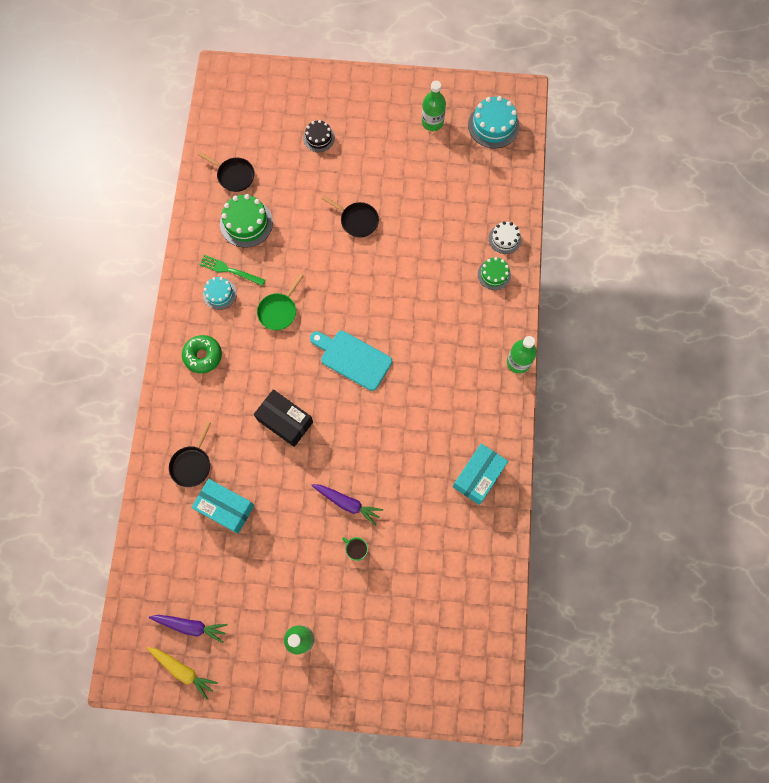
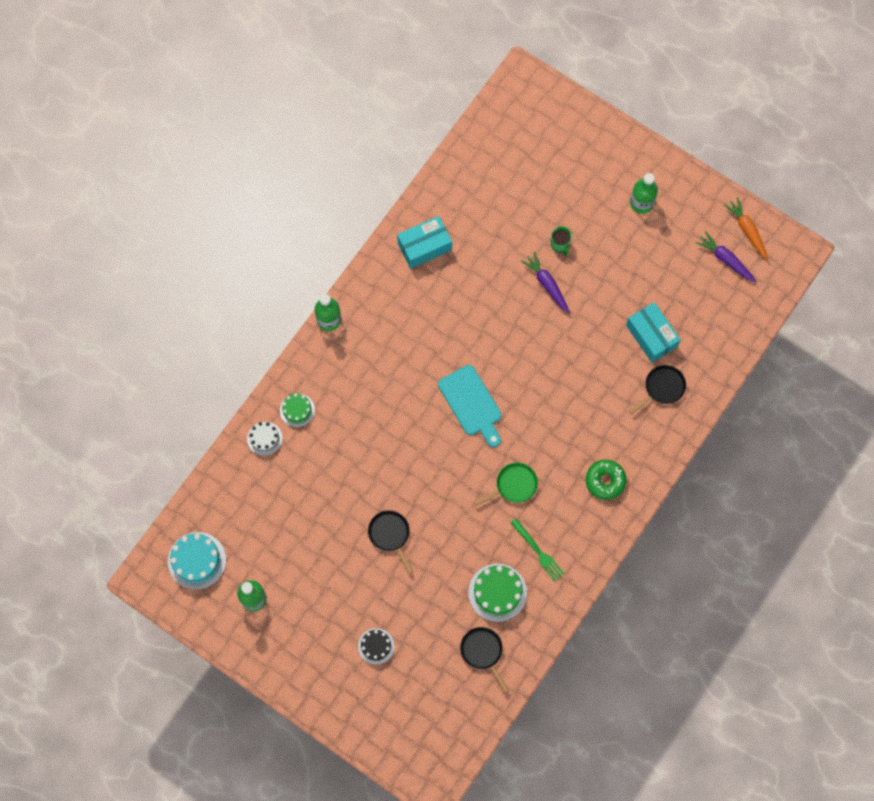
camera: 150 degrees left, 0 degrees up
(183, 670) = (747, 230): yellow carrot -> orange carrot
(219, 294) = (560, 533): turquoise cake -> none
(285, 421) = (562, 381): black box -> none

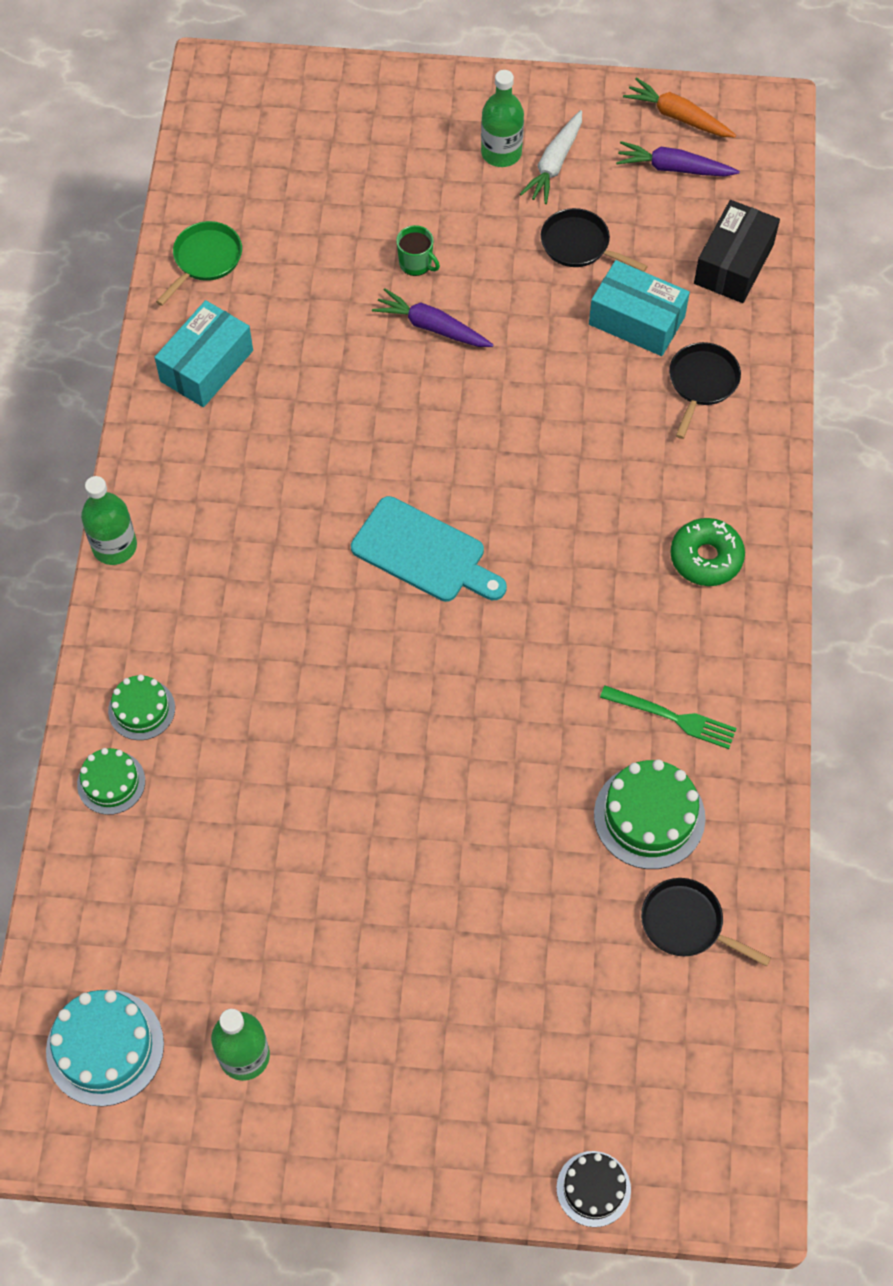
camera: 30 degrees left, 10 degrees down
(264, 438) = (111, 782): white cake -> green cake
(376, 646) = (504, 1015): black cake -> black cake (593, 1189)
(390, 535) = (417, 822): black pan -> black pan (579, 245)
(513, 485) = (568, 639): green pan -> green pan (205, 260)
(665, 224) = (554, 164): none -> white carrot
(721, 331) = (733, 264): none -> black box

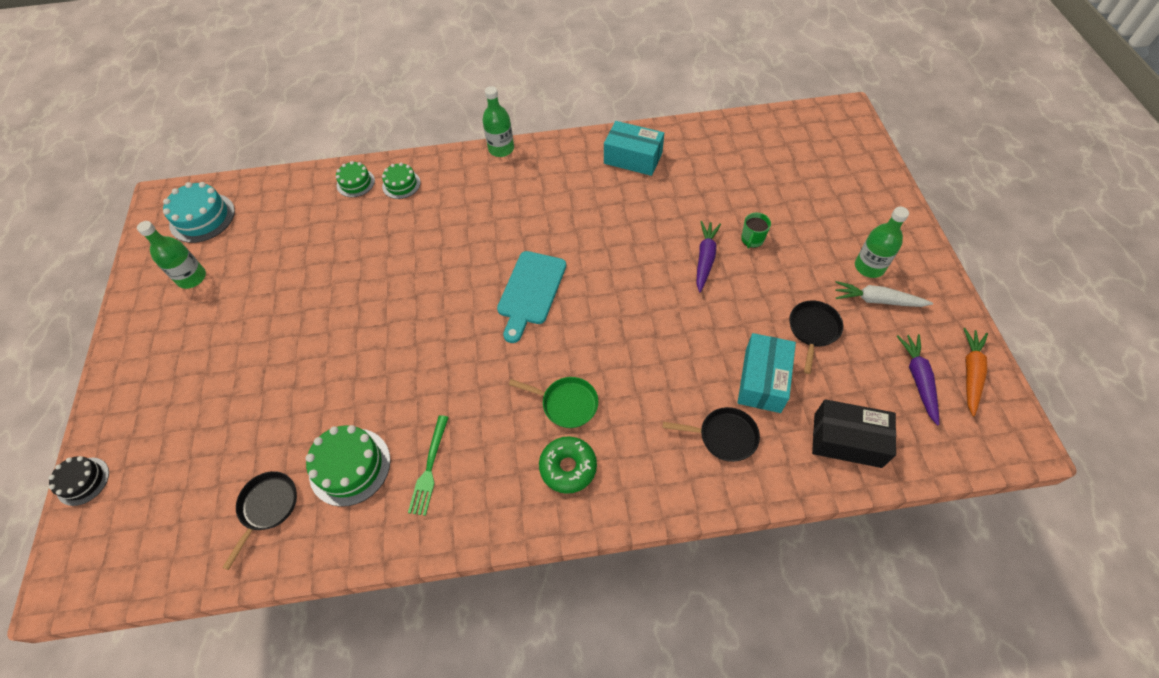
camera: 80 degrees right, 5 degrees down
(205, 260) = (707, 140): green pan -> green pan (566, 403)

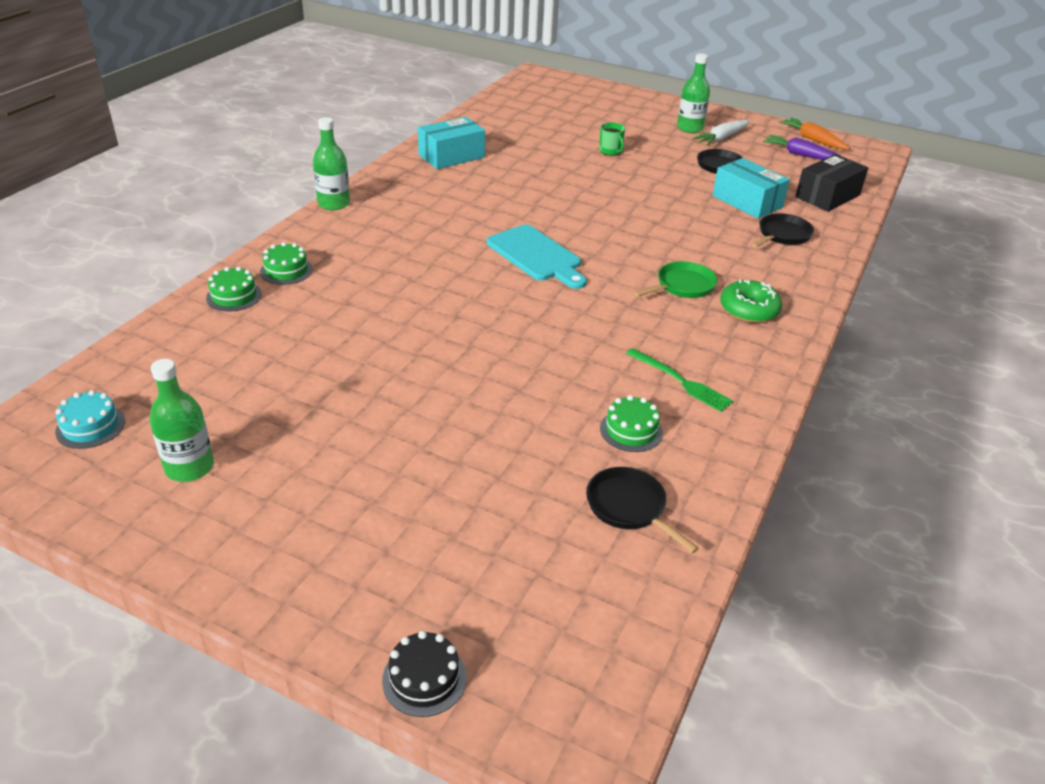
camera: 60 degrees left, 20 degrees down
(202, 218) = (90, 426): turquoise cake -> turquoise cake, size x0.62
(350, 466) = (631, 430): green cake -> green cake, size x0.62
(705, 258) = (605, 174): purple carrot -> none

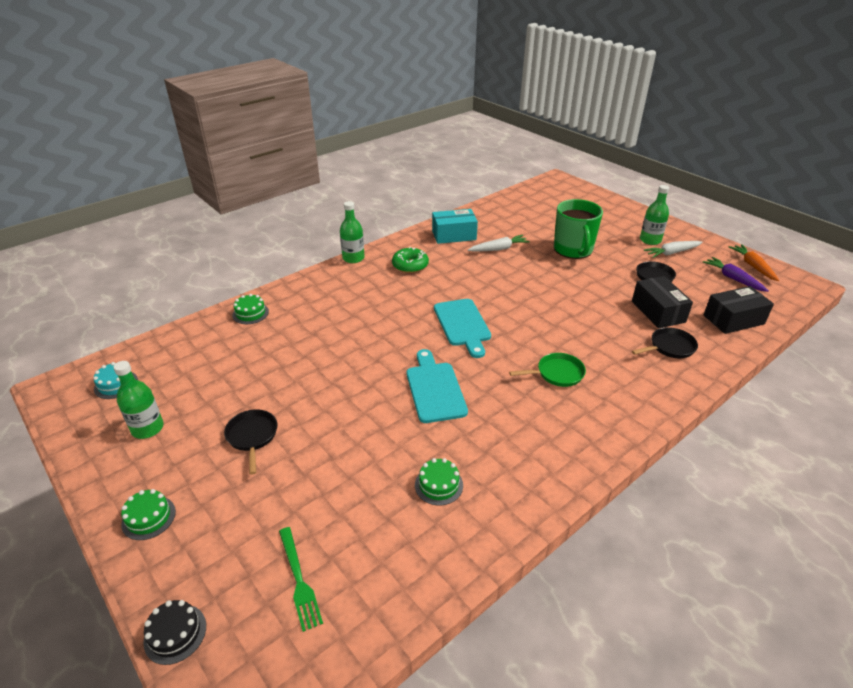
camera: 25 degrees right, 0 degrees up
(286, 270) = (293, 301): green cake -> green cake (148, 517)
(520, 163) = (499, 249): none -> white carrot
(553, 332) = (435, 389): none -> turquoise cutting board
(610, 151) = (573, 250): green mug -> green mug, size x2.30
(629, 507) = (396, 549): black pan -> black pan (252, 437)
(681, 381) = (503, 454): green fork -> green fork (299, 580)
(747, 201) = (658, 311): turquoise box -> black box
(749, 310) = (598, 406): green donut -> green donut (410, 265)

